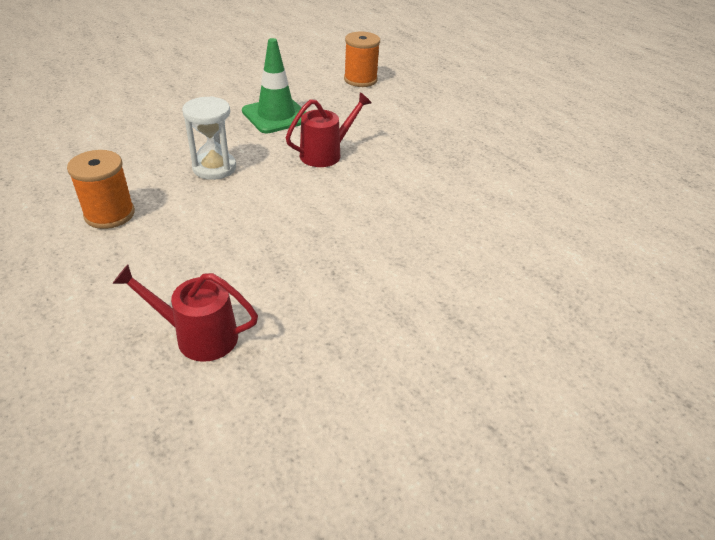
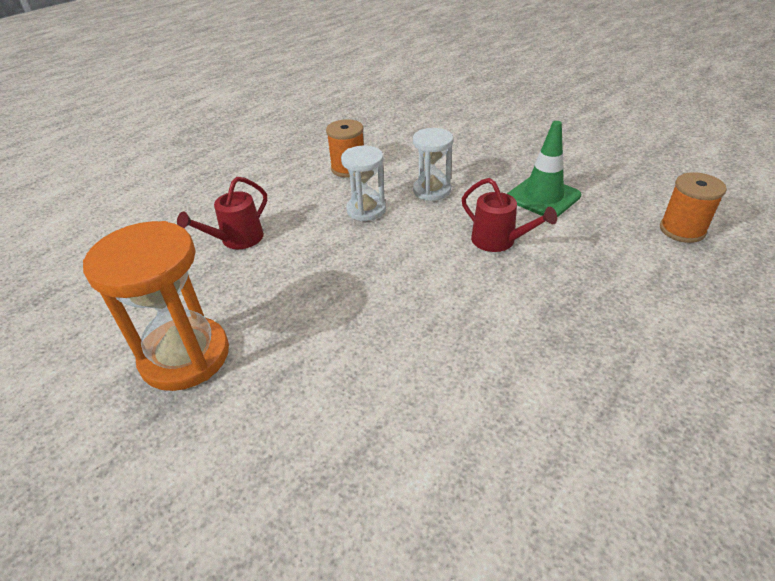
camera: 80 degrees right, 0 degrees up
(198, 336) = (237, 240): red watering can -> red watering can turned 135 degrees counterclockwise
(215, 217) = (366, 210): none -> white hourglass
(408, 399) = (185, 356): none -> orange hourglass

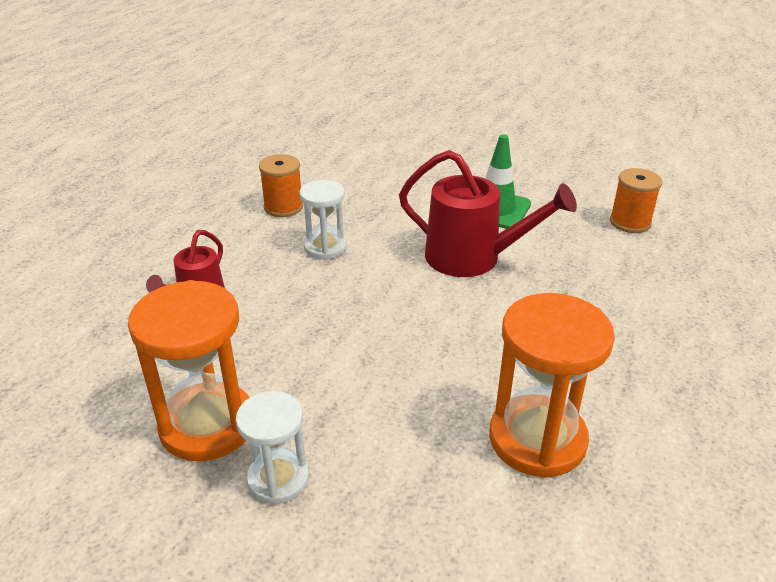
camera: 20 degrees left, 5 degrees down
(431, 190) = (384, 218): white hourglass -> white hourglass (278, 479)
(481, 448) = (537, 439): none -> orange hourglass
(498, 241) = (473, 258): red watering can -> red watering can, size x1.70

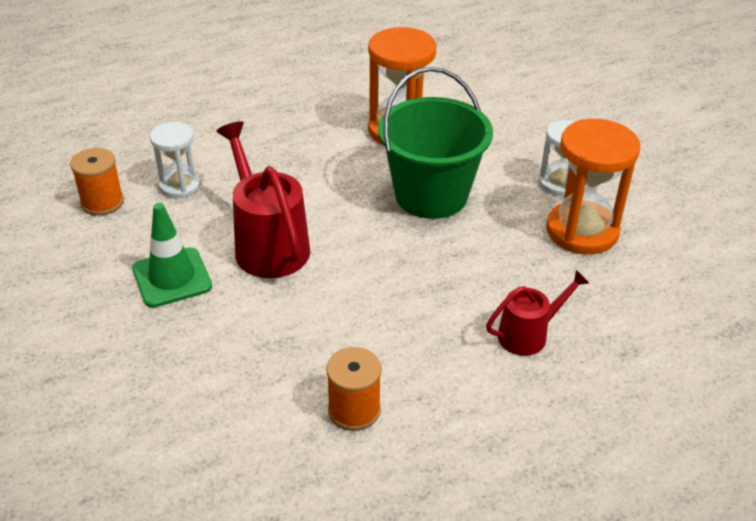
camera: 140 degrees left, 5 degrees up
(325, 247) = (370, 327): white hourglass -> white hourglass (180, 186)
(402, 375) = (431, 195): none -> green bucket

